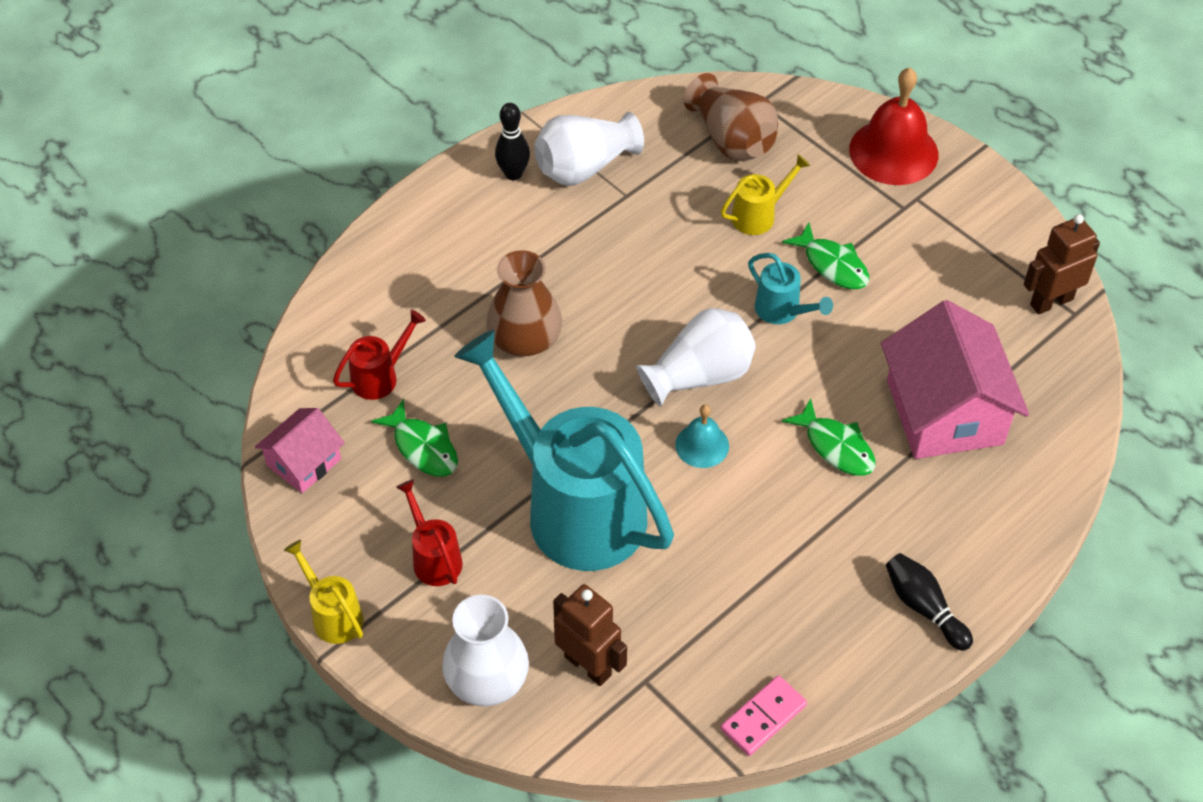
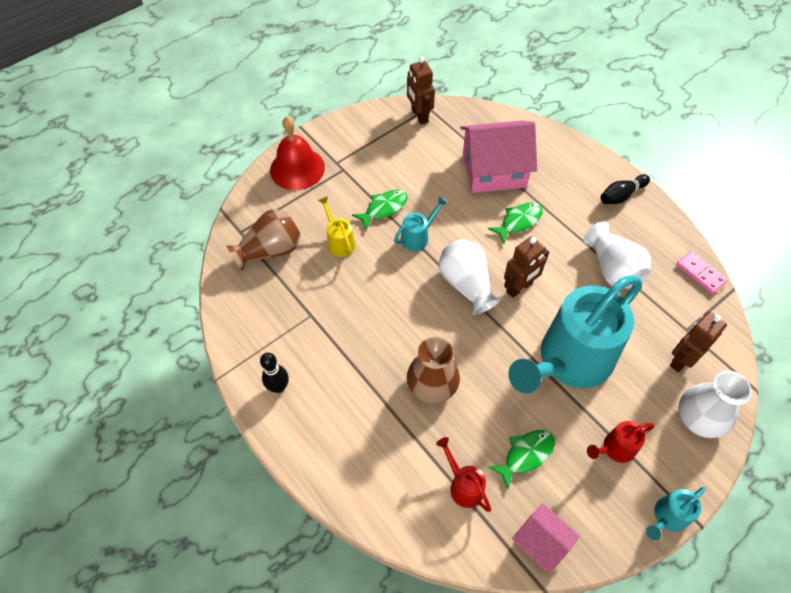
camera: 85 degrees left, 5 degrees up
(333, 614) = (667, 517): yellow watering can -> turquoise watering can
(584, 167) = (280, 339): white vase -> white vase (612, 269)
(702, 445) = (519, 287): turquoise bell -> brown robot

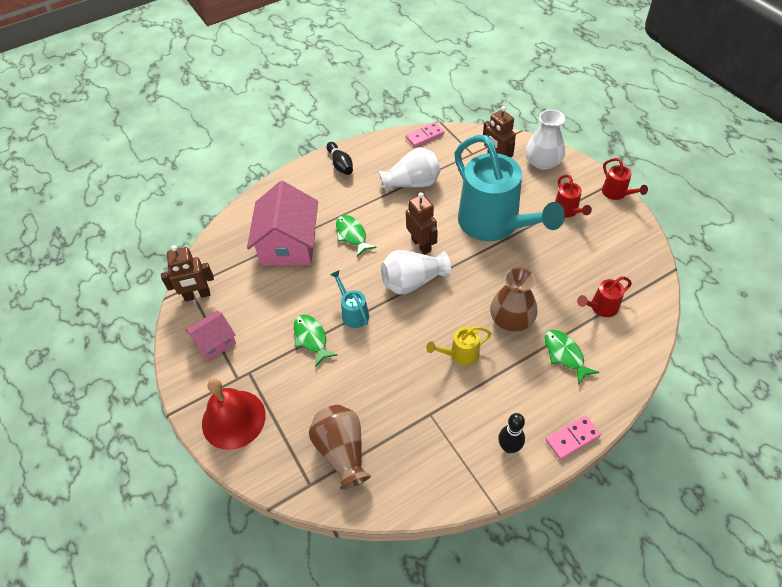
camera: 80 degrees left, 5 degrees down
(291, 447) = (572, 438): none -> pink domino
(339, 241) = (344, 382): yellow watering can -> yellow watering can (460, 355)
(525, 455) = (574, 264): green fish -> green fish (565, 355)
(541, 542) = (641, 265): pink house -> pink house (215, 342)
(667, 517) = (617, 194): turquoise watering can -> red watering can

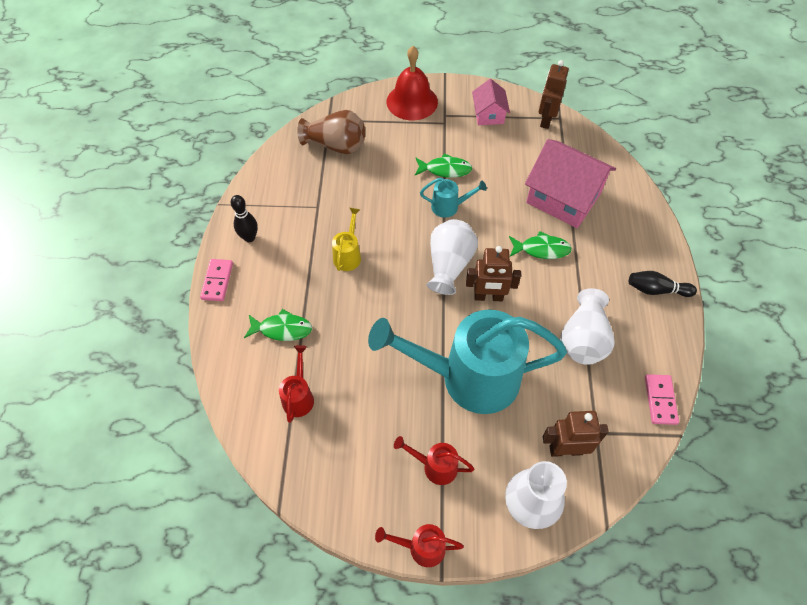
camera: 120 degrees right, 5 degrees up
(511, 319) = (349, 314): brown vase -> none

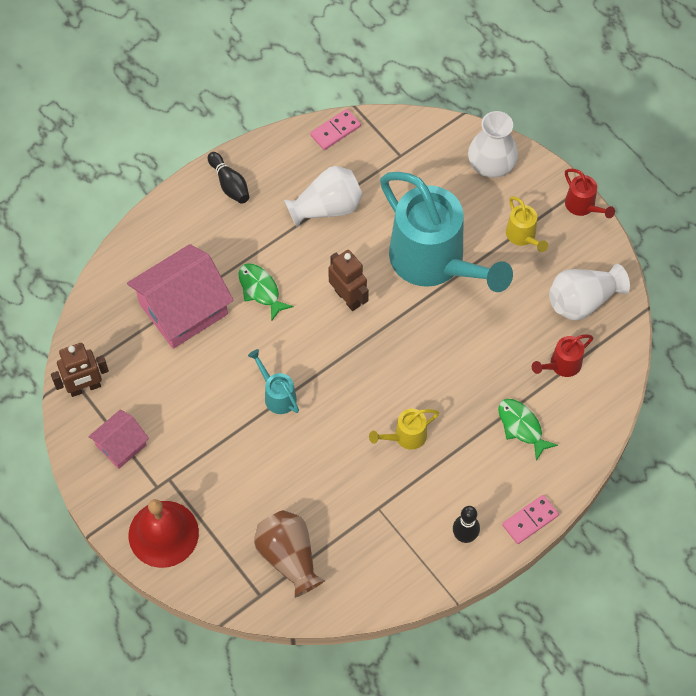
camera: 130 degrees left, 5 degrees up
(435, 466) = (523, 237): red watering can -> yellow watering can
(445, 169) = (233, 431): green fish -> none
(449, 265) = (342, 349): white vase -> white vase (583, 301)
(563, 198) = (183, 309): pink house -> pink house turned 60 degrees clockwise
(565, 450) = (432, 166): brown robot -> none

